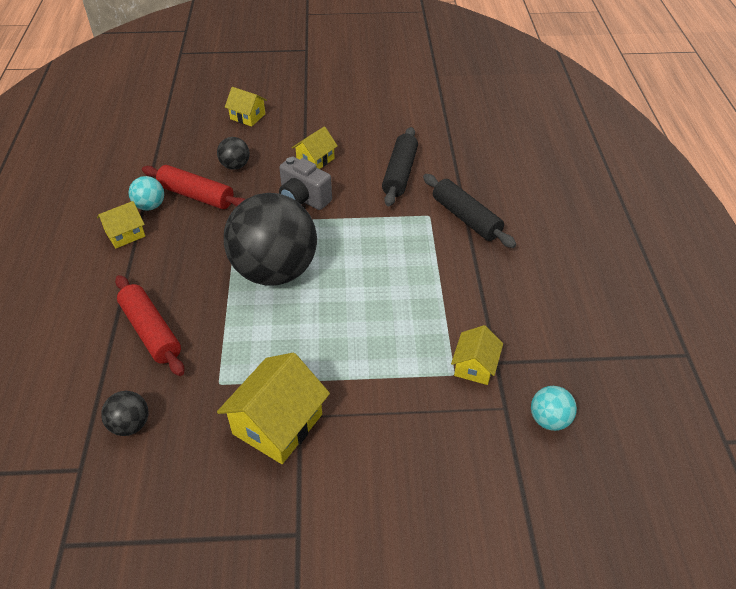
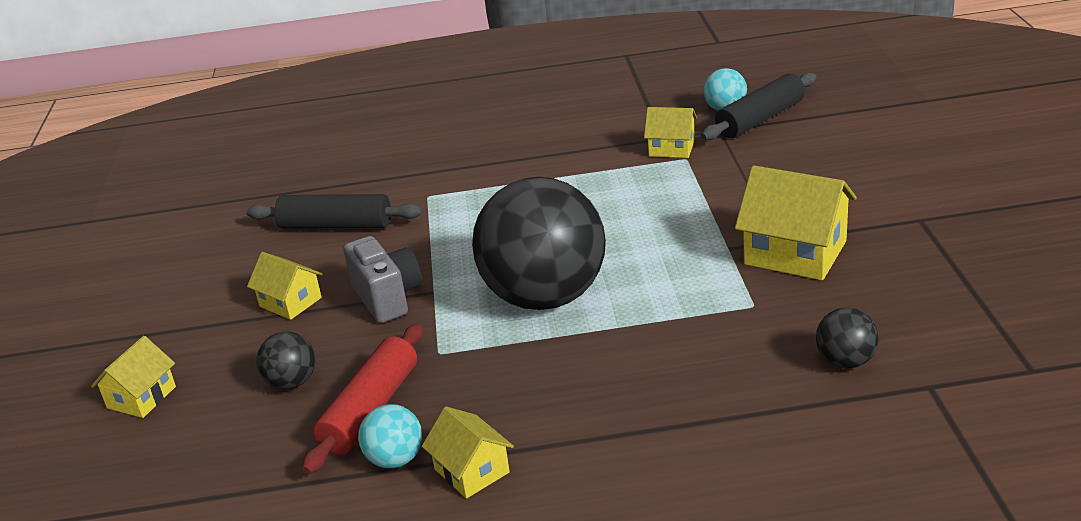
camera: 90 degrees left, 15 degrees down
(151, 331) = (684, 384): red rolling pin -> none
(303, 199) = (387, 298): grey camera -> grey camera turned 60 degrees counterclockwise
(466, 218) = (433, 171): black rolling pin -> black rolling pin (760, 119)

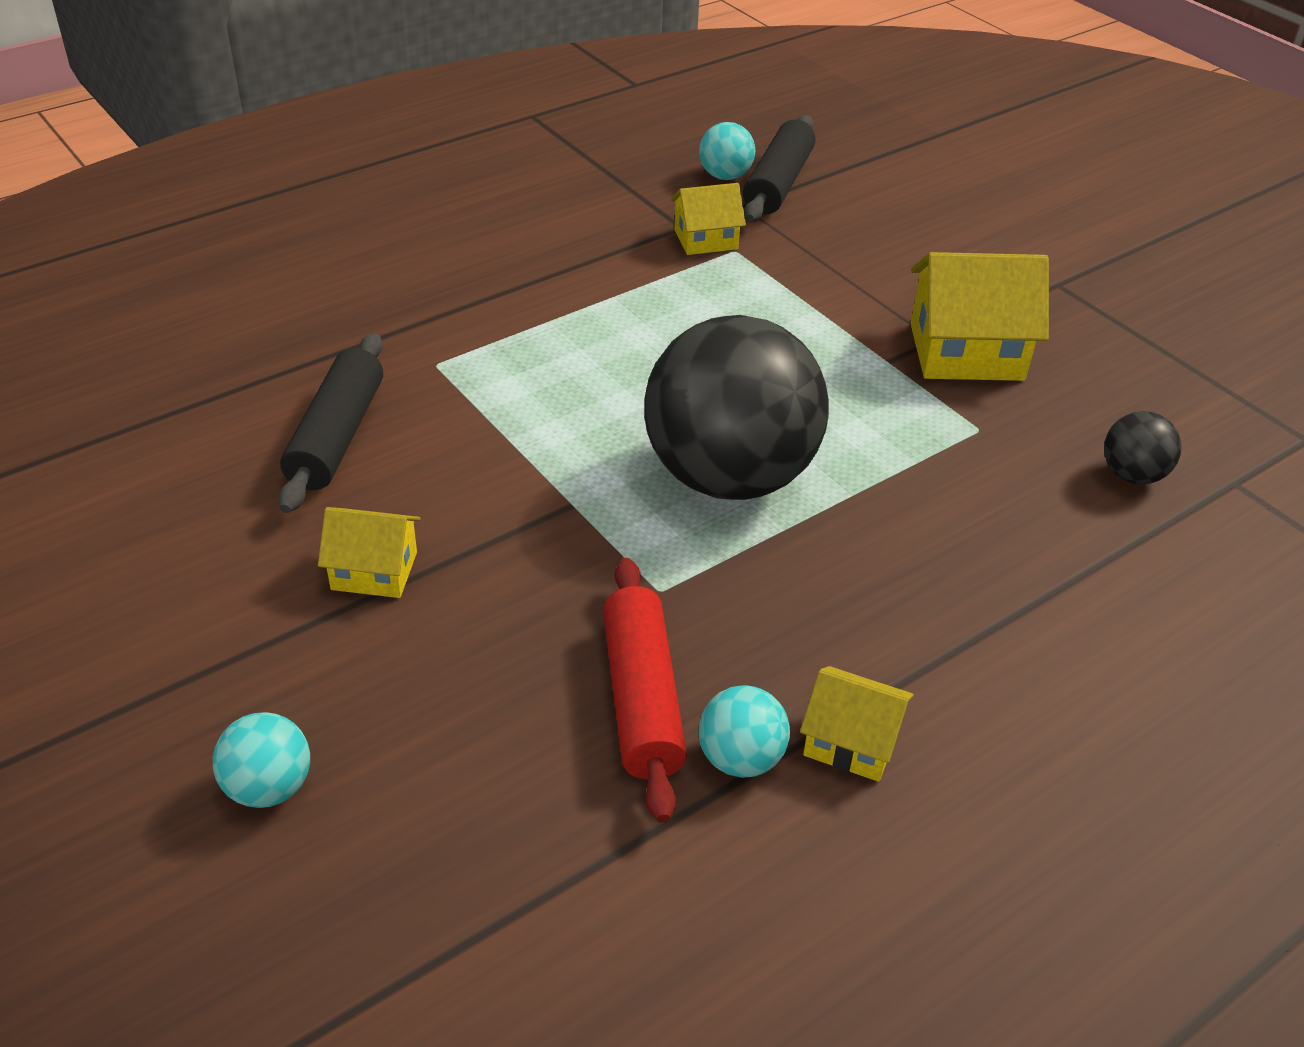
camera: 35 degrees left, 10 degrees up
(141, 397) = (269, 787): yellow house -> turquoise ball
(292, 382) = (491, 692): black ball -> none
(336, 225) = (336, 436): black rolling pin -> black rolling pin turned 60 degrees counterclockwise
(387, 298) = (516, 529): grey camera -> none

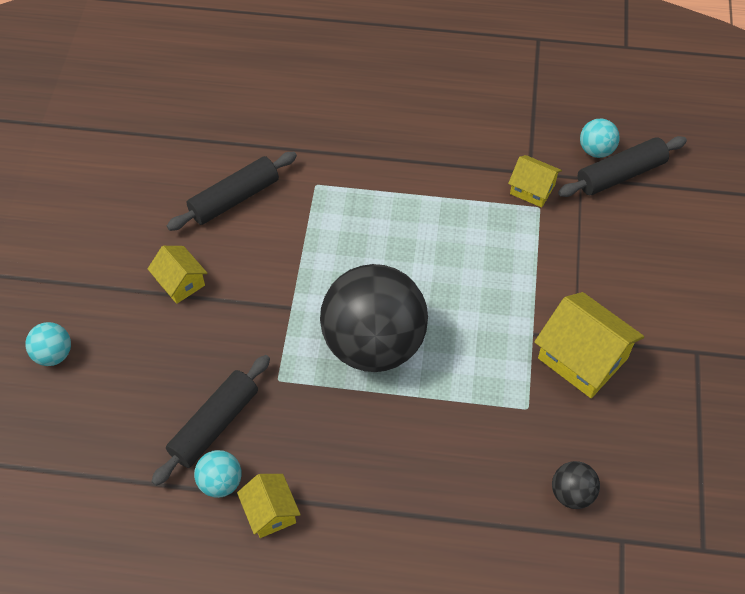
camera: 45 degrees right, 15 degrees up
(641, 699) = (214, 425): red rolling pin -> black rolling pin

